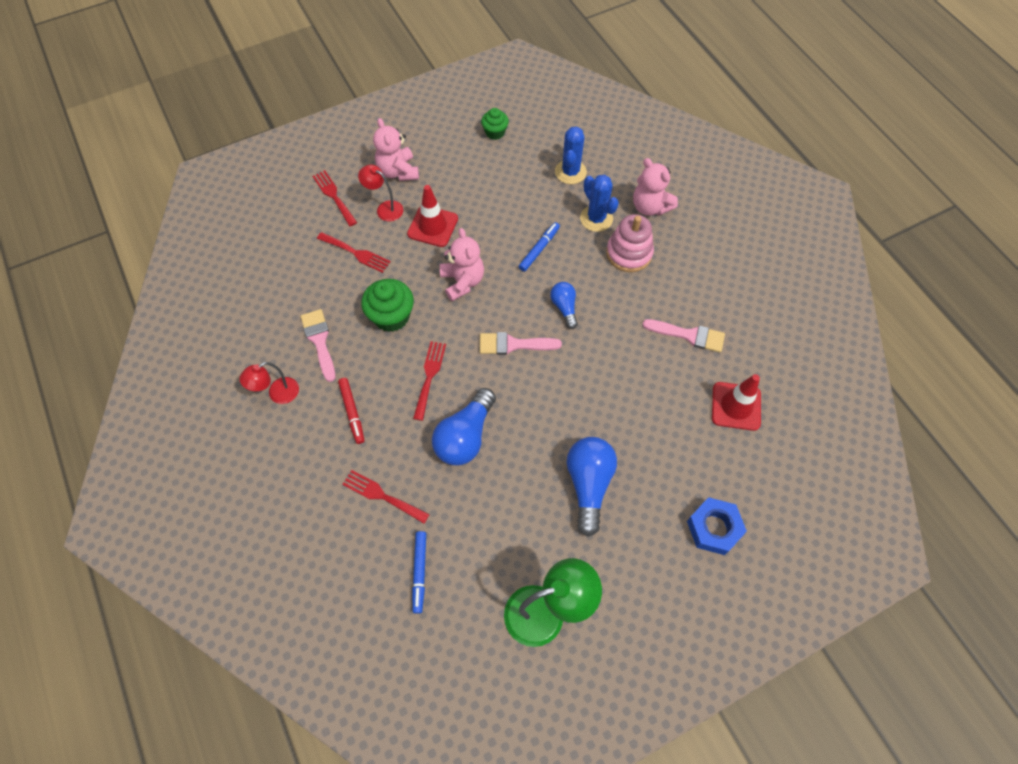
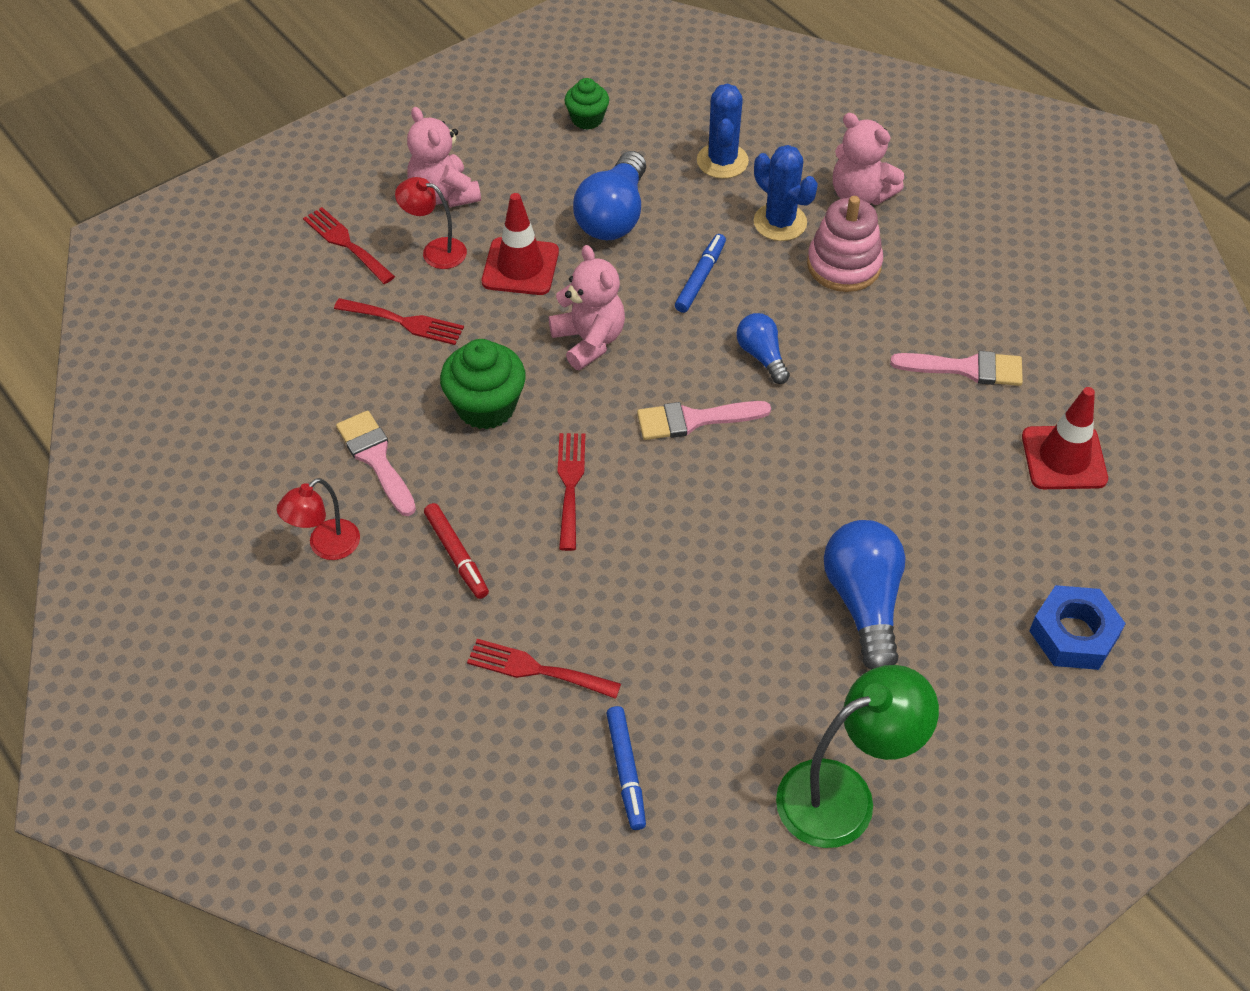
camera: 10 degrees left, 10 degrees down
(465, 436) = (650, 563): blue light bulb -> blue light bulb (614, 216)

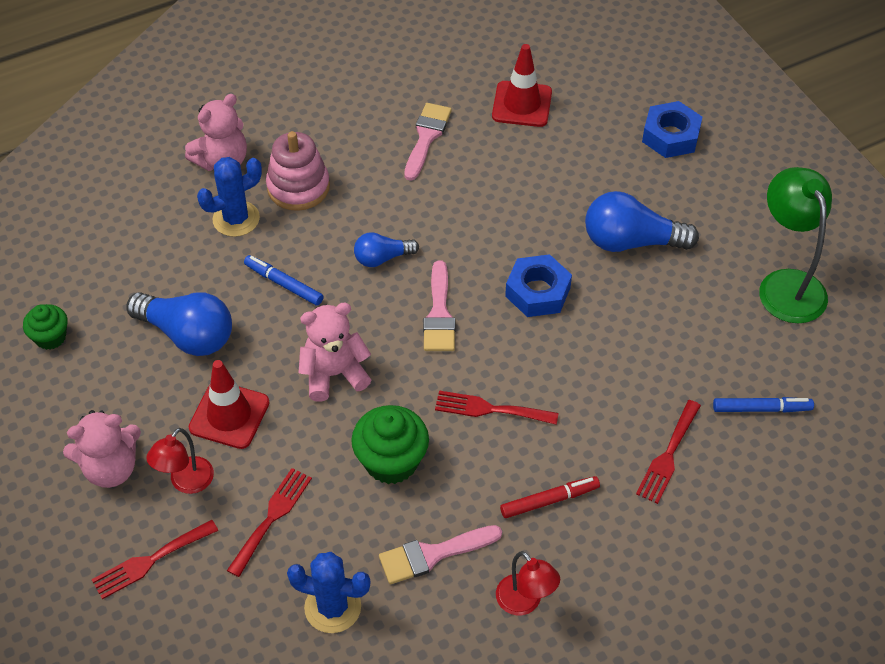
camera: 80 degrees left, 0 degrees up
(722, 161) = (147, 245): blue cactus -> blue cactus (332, 607)
(752, 511) = (538, 292): none -> blue nut

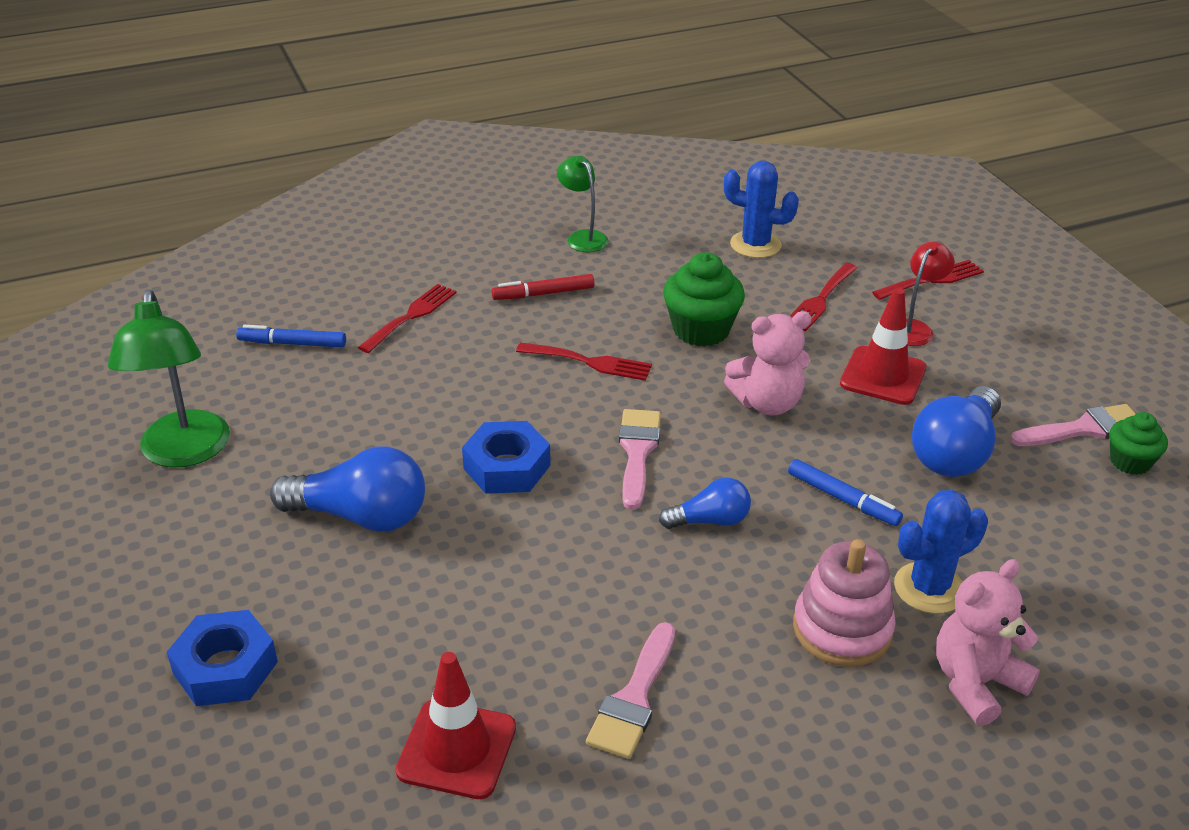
camera: 175 degrees left, 15 degrees down
(111, 468) = (998, 343): pink teddy bear -> none
(187, 335) = (955, 453): blue light bulb -> blue light bulb turned 90 degrees counterclockwise
(433, 554) = (662, 268): pink brush -> pink brush (1084, 429)
(525, 602) = (582, 237): red lamp -> green lamp

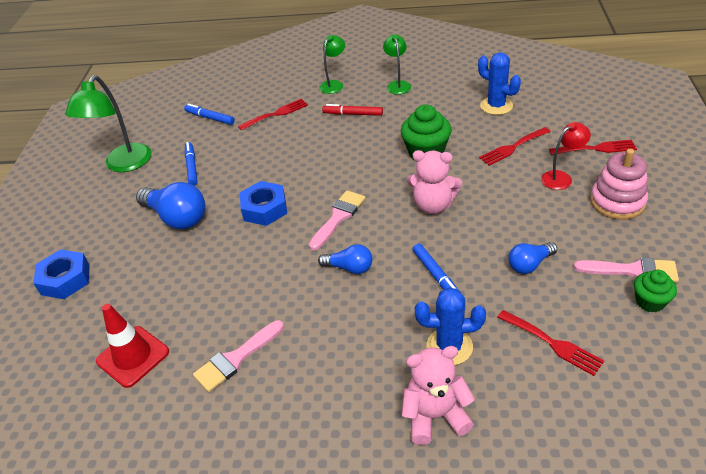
camera: 30 degrees right, 5 degrees up
(322, 429) = (192, 167): none -> blue marker
(476, 253) = (334, 84): none -> green lamp
(590, 362) = (350, 159): red fork -> red fork (553, 344)
(842, 629) = (378, 355): pink stacking toy -> pink stacking toy (617, 202)
(883, 376) = (518, 204): red traffic cone -> none
(955, 453) = (530, 264): blue light bulb -> blue light bulb, size x0.58

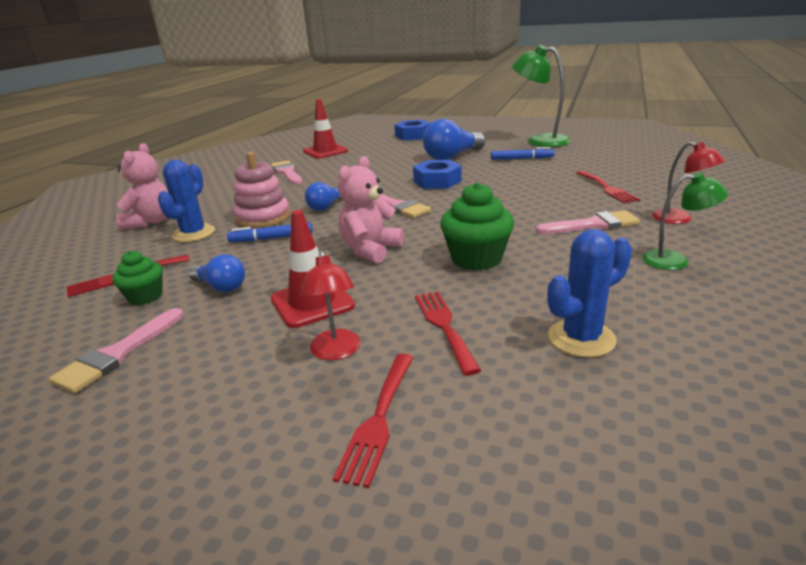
camera: 105 degrees right, 15 degrees down
(210, 118) = (608, 163): blue marker -> none
(334, 84) = (679, 219): green lamp -> red lamp
(353, 114) = (593, 225): red marker -> pink brush
(521, 206) = (312, 302): none -> red traffic cone
(530, 264) = (221, 287): blue light bulb -> blue light bulb turned 135 degrees clockwise
(617, 202) = (233, 390): pink stacking toy -> pink stacking toy (263, 217)
(650, 301) = (67, 350): green cupcake -> green cupcake (145, 297)

